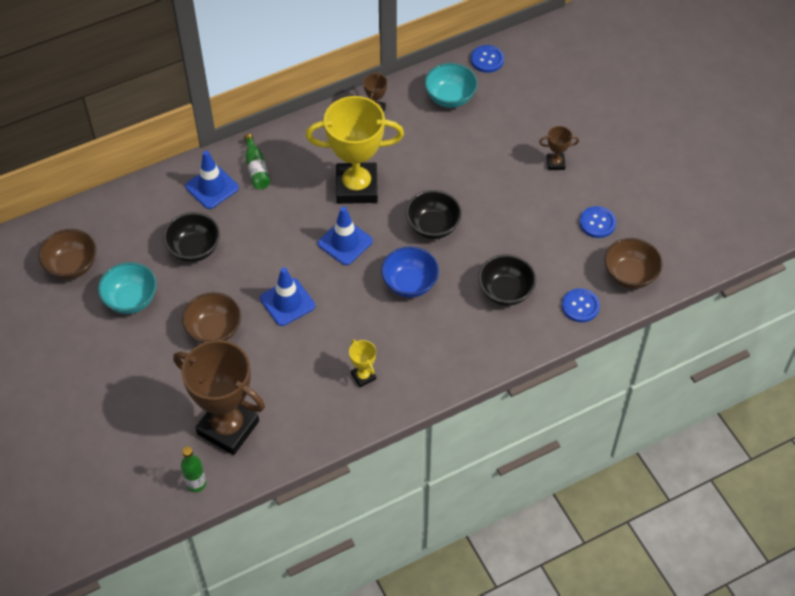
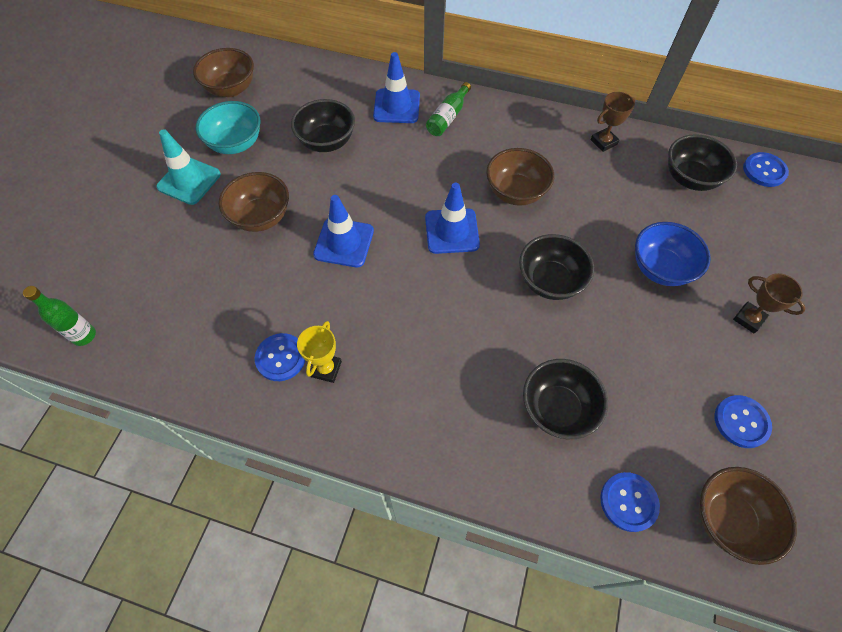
camera: 45 degrees right, 5 degrees up
(132, 348) = (189, 181): none -> turquoise traffic cone
(228, 428) = (167, 310): brown trophy -> none
(330, 393) = (281, 358): none -> blue button
(357, 187) = (515, 192): yellow trophy -> brown bowl
(409, 284) = (468, 317): blue bowl -> blue bowl (660, 268)
(450, 98) = (690, 178): turquoise bowl -> black bowl

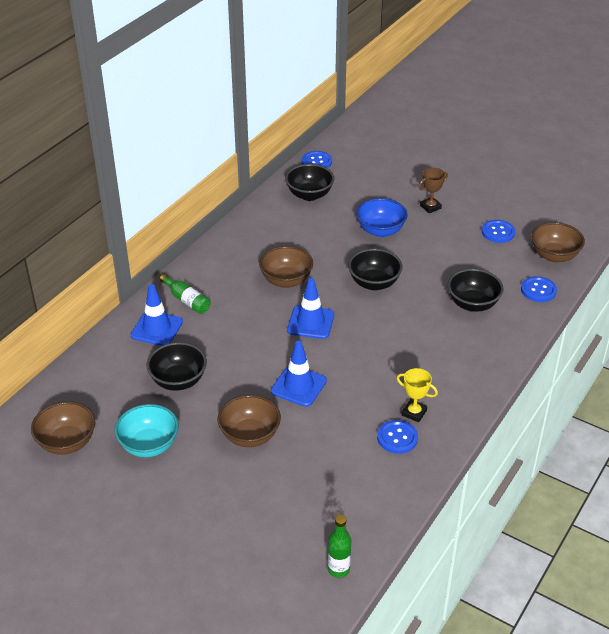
camera: 75 degrees left, 20 degrees down
(189, 181) = (182, 484): turquoise traffic cone -> none
(603, 142) = (256, 224): brown trophy -> none

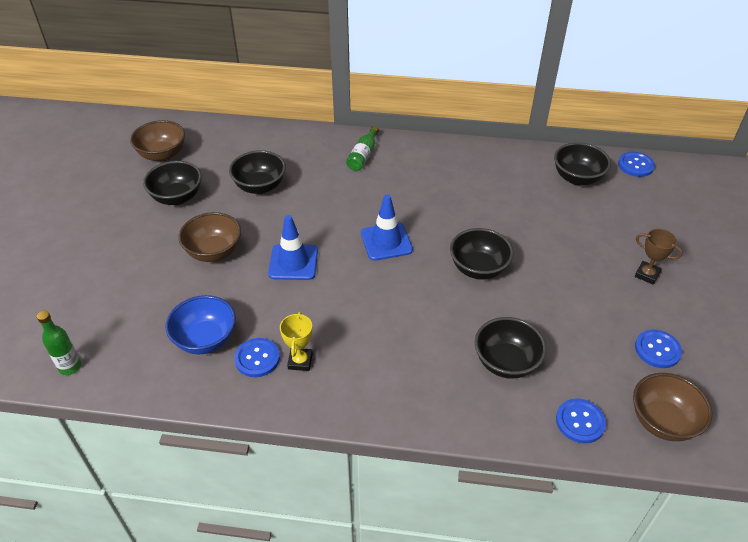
camera: 65 degrees right, 5 degrees up
(149, 445) = (177, 197): turquoise bowl -> black bowl
(157, 329) = (316, 152): blue traffic cone -> none
(286, 280) = (434, 205): brown bowl -> none
(380, 231) = (567, 247): blue bowl -> blue bowl (205, 339)

